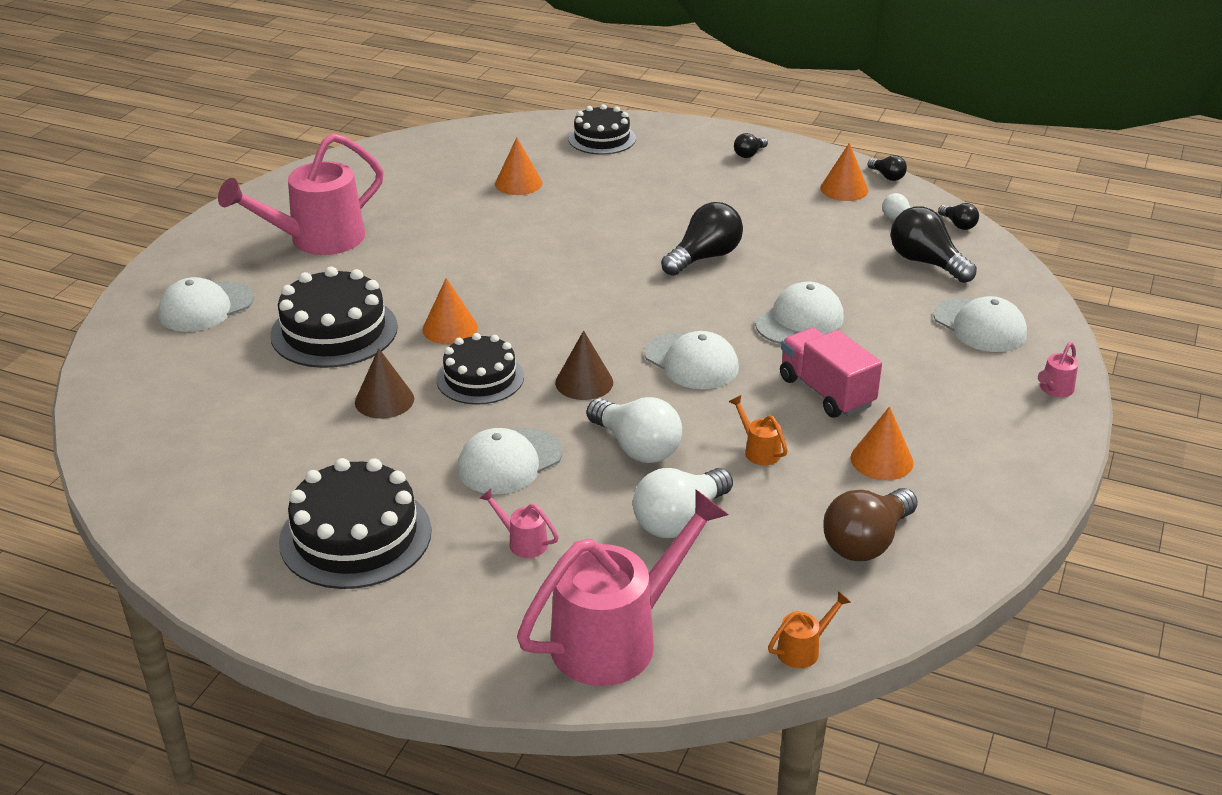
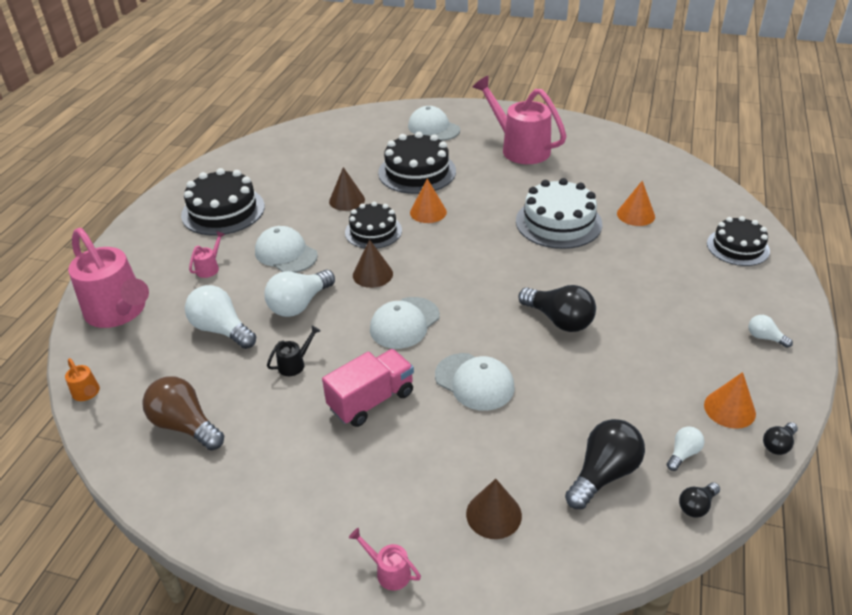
camera: 85 degrees right, 5 degrees up
(515, 234) = (558, 222): none -> white cake
(749, 154) = (765, 338): black light bulb -> white light bulb
(759, 450) = (295, 364): orange watering can -> black watering can
(881, 460) = (281, 435): orange cone -> none
(980, 326) = (493, 514): white cap -> brown cone

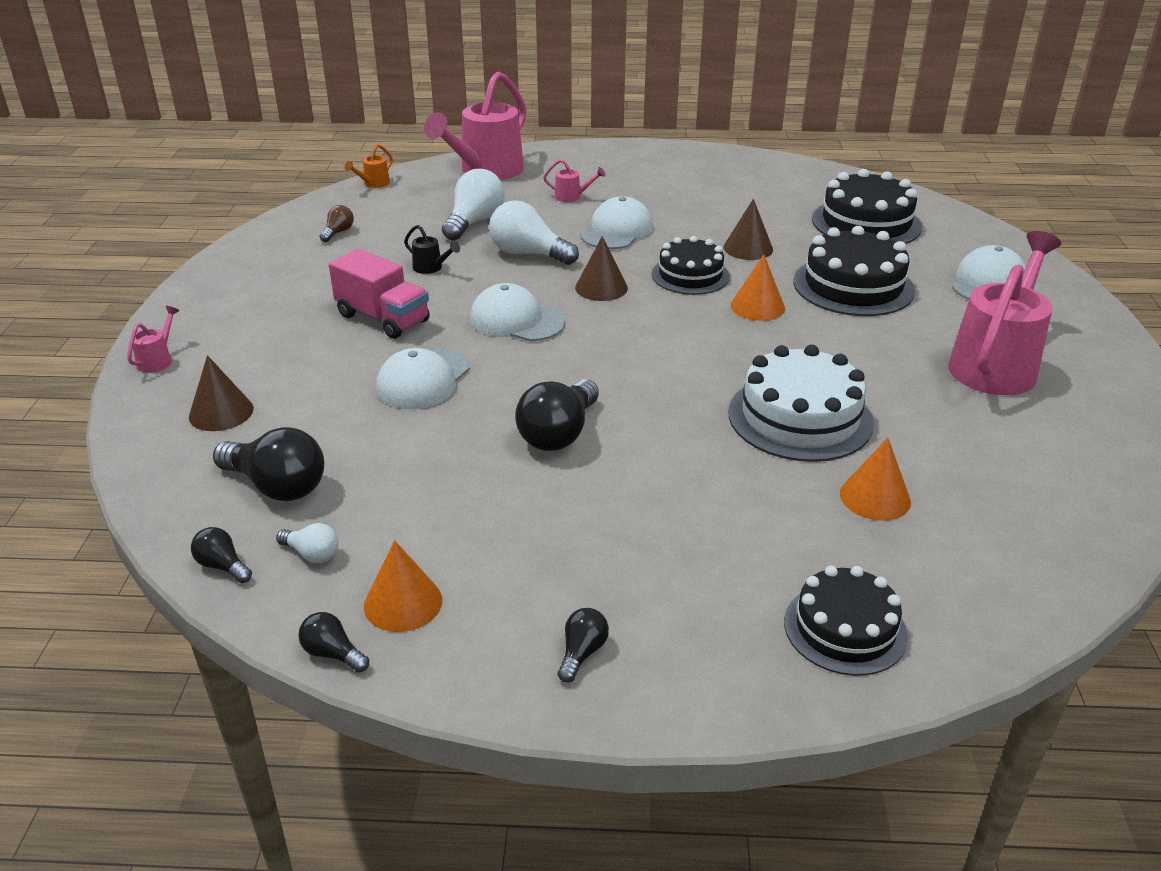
camera: 75 degrees right, 5 degrees down
(185, 425) = (338, 232): brown light bulb -> brown light bulb, size x0.51
(223, 211) = (679, 183): black cake -> black cake (866, 223)
(765, 338) = (582, 653): white light bulb -> black light bulb

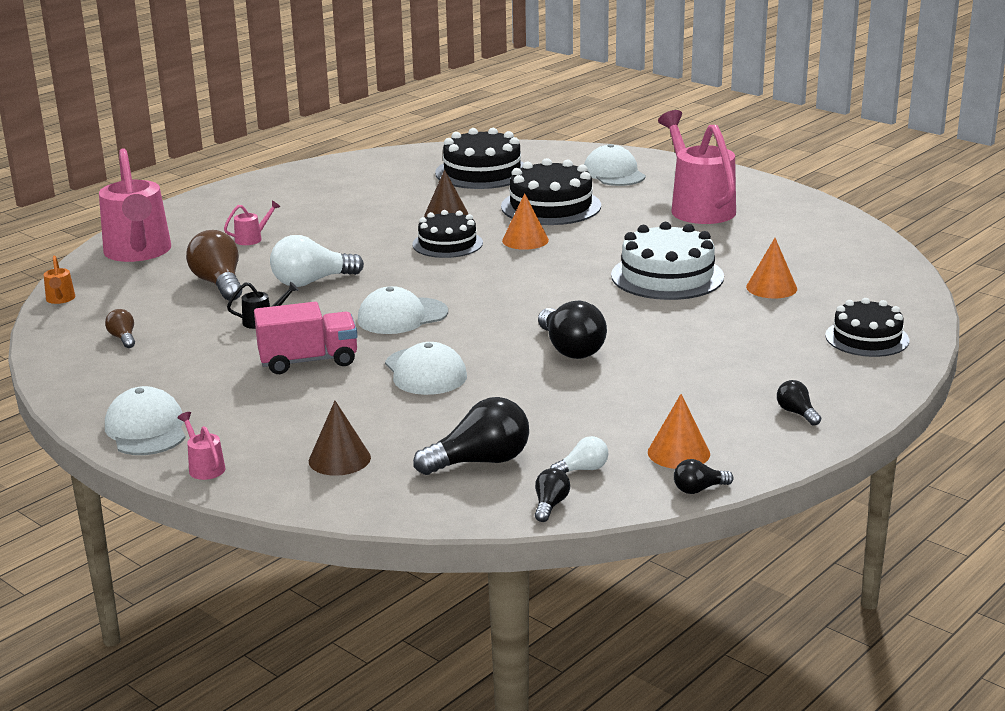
camera: 50 degrees left, 10 degrees down
(222, 566) = (550, 505): black light bulb -> black light bulb turned 120 degrees clockwise
(474, 222) = (219, 284): white light bulb -> brown light bulb
(601, 287) = (410, 275): brown cone -> none
(616, 231) = (338, 243): white cap -> white cap (146, 429)

